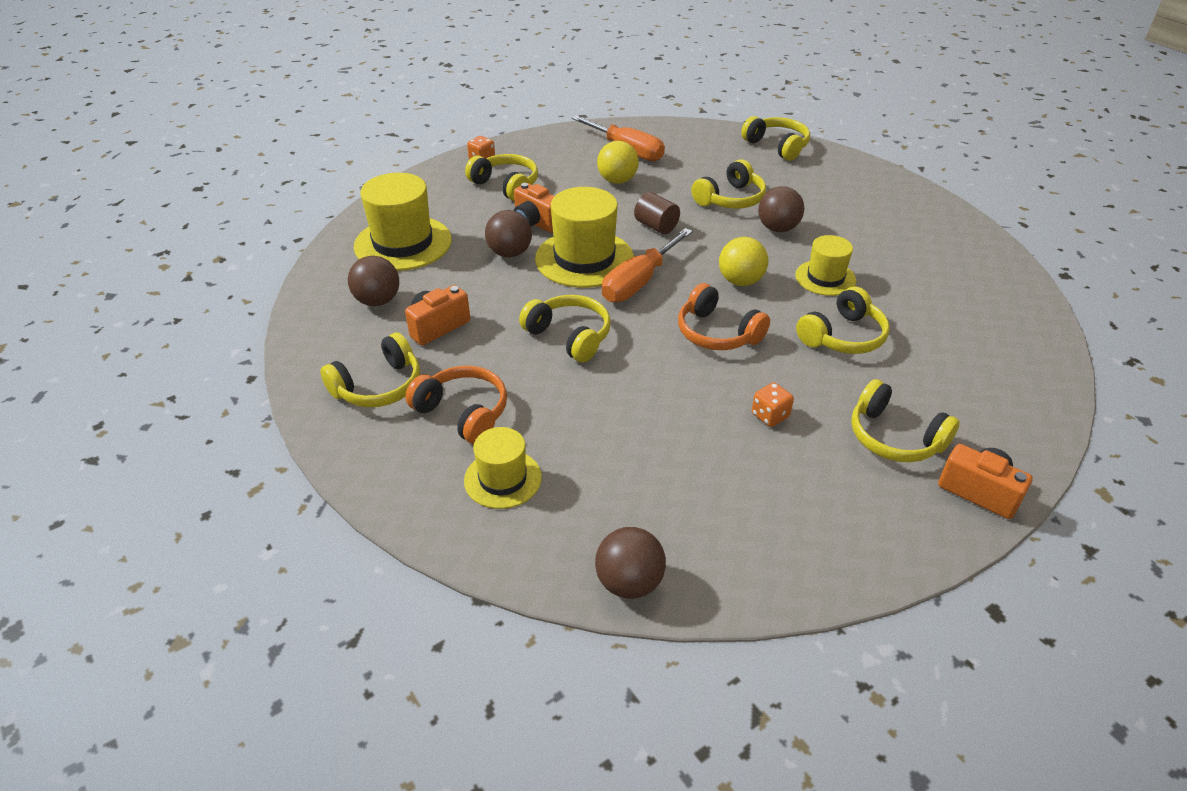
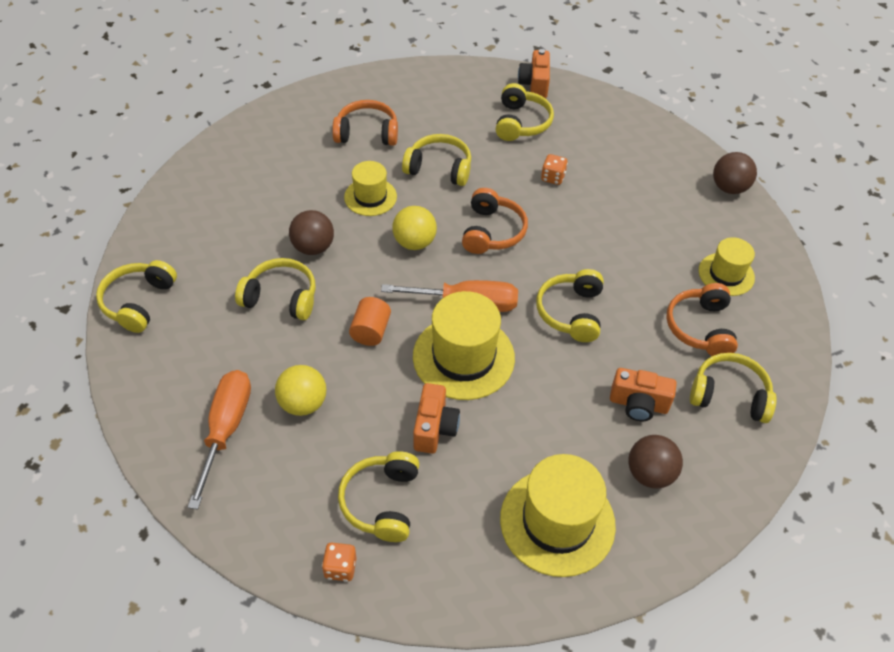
camera: 125 degrees left, 10 degrees up
(510, 253) = (500, 418): brown ball -> none
(656, 226) = (370, 331): brown cylinder -> orange cylinder
(935, 309) = (367, 133): none -> orange headphones

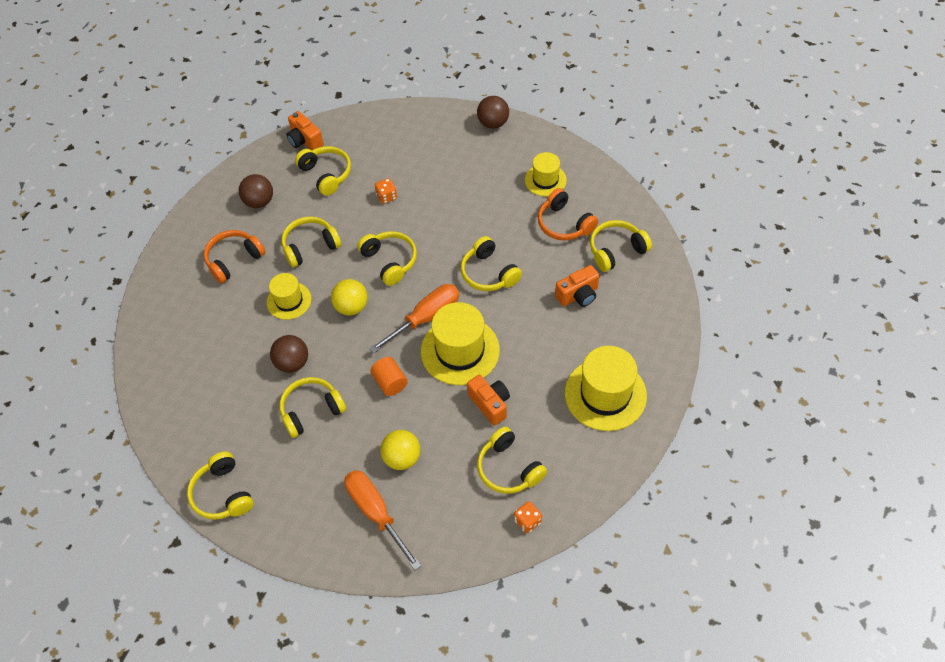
camera: 40 degrees left, 5 degrees up
(492, 231) = (390, 261): orange headphones -> yellow headphones
(650, 474) = (622, 328): brown ball -> brown ball (259, 202)

